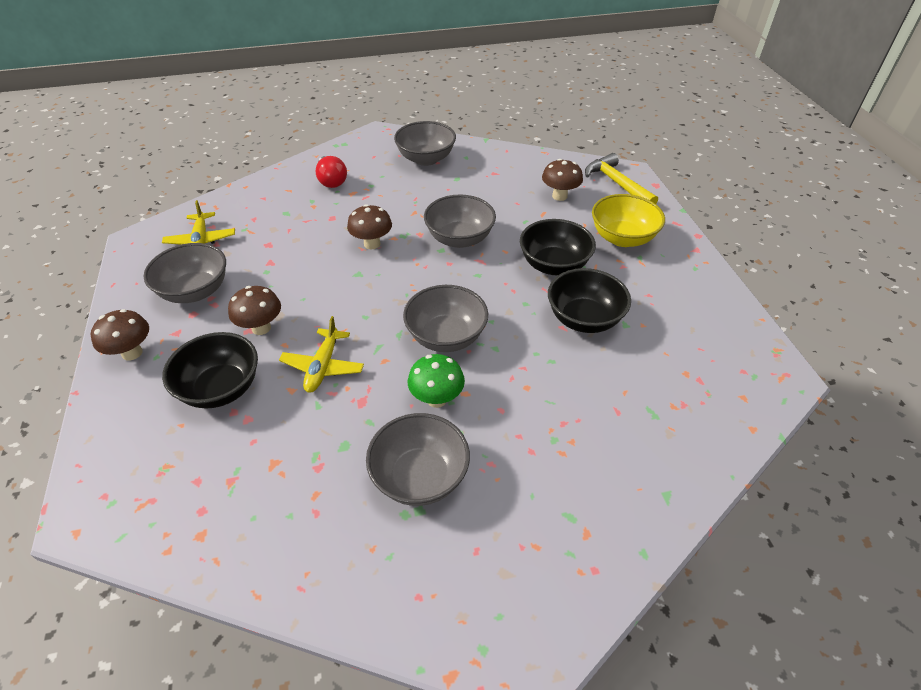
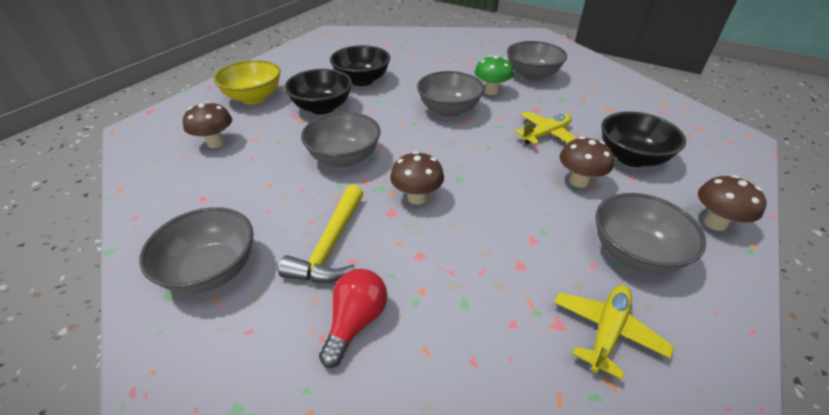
camera: 135 degrees left, 5 degrees down
(617, 183) = (163, 126): yellow hammer -> yellow hammer (331, 245)

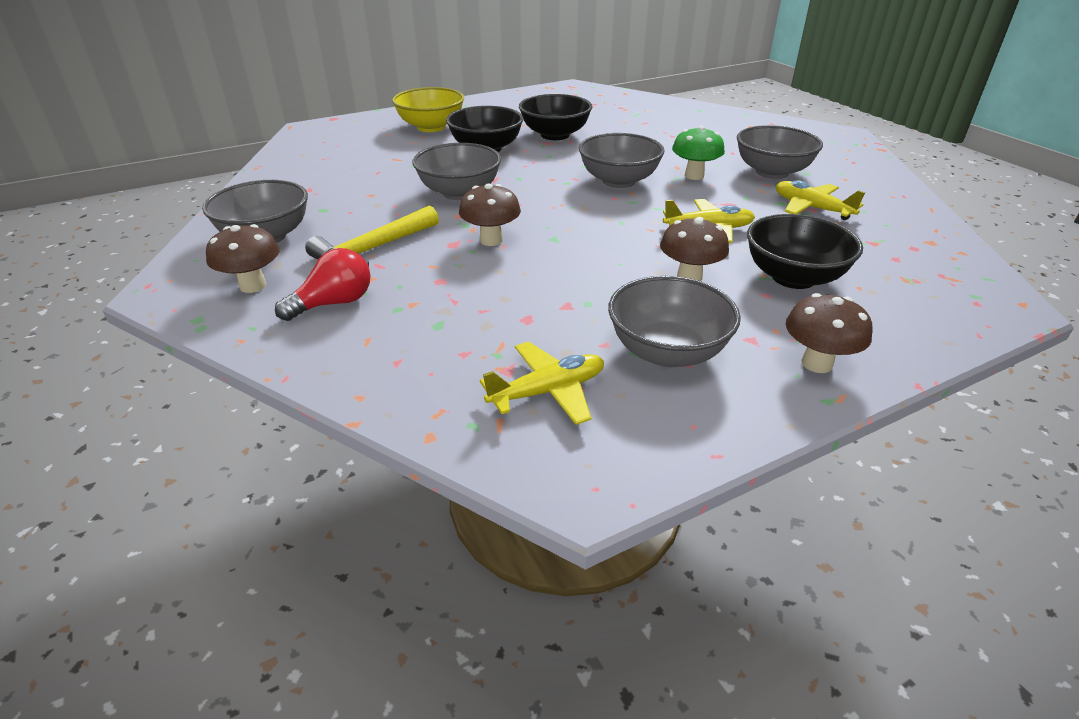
camera: 30 degrees right, 5 degrees down
(215, 143) = (360, 154): brown mushroom -> brown mushroom (253, 286)
(582, 98) = (811, 208): none -> yellow plane

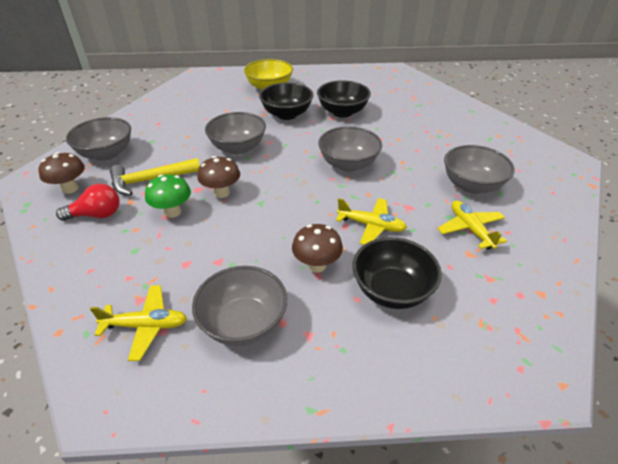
camera: 25 degrees right, 5 degrees up
(694, 176) = (407, 173): green mushroom -> green mushroom (173, 212)
(817, 363) = (333, 374): brown mushroom -> none

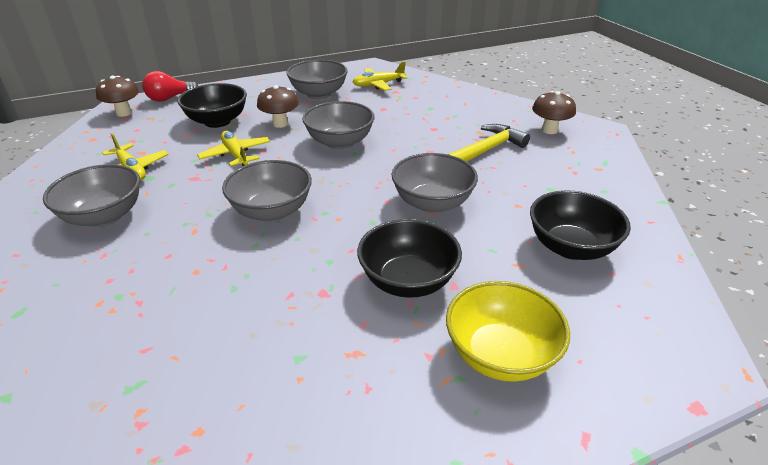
camera: 160 degrees right, 5 degrees down
(96, 215) = (492, 119): red light bulb -> red light bulb (169, 98)
(106, 154) = (575, 164): grey bowl -> grey bowl (340, 142)
(173, 212) = (431, 132): green mushroom -> none
(221, 193) = (402, 153): brown mushroom -> brown mushroom (124, 113)
(342, 112) = (306, 314): black bowl -> black bowl (570, 247)
(371, 226) = (236, 155): yellow plane -> yellow plane turned 60 degrees clockwise

